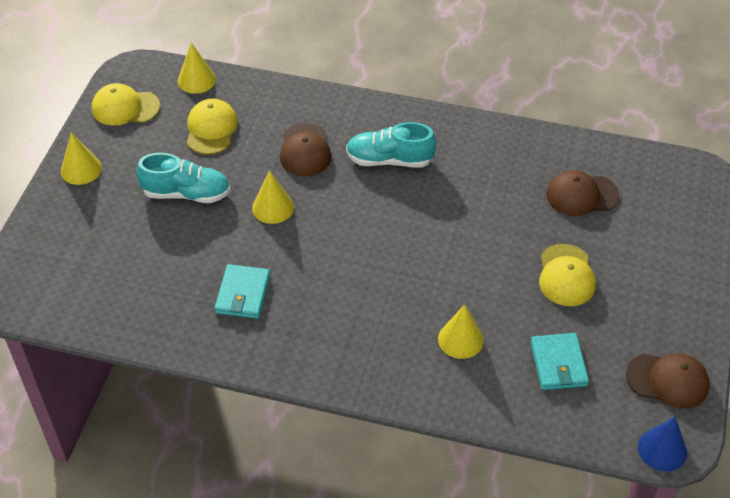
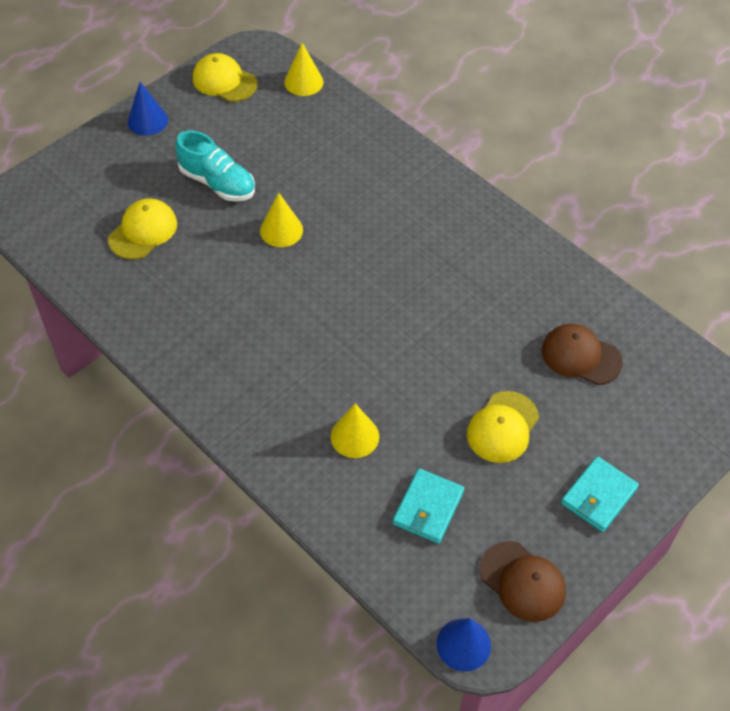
camera: 30 degrees right, 5 degrees up
(81, 169) = (147, 121): yellow cone -> blue cone
(211, 129) = (282, 133): yellow cap -> yellow cap (143, 231)
(243, 294) = (196, 297): turquoise wallet -> turquoise wallet (598, 496)
(305, 150) = (350, 190): brown cap -> none
(389, 160) = (420, 235): turquoise shoe -> none

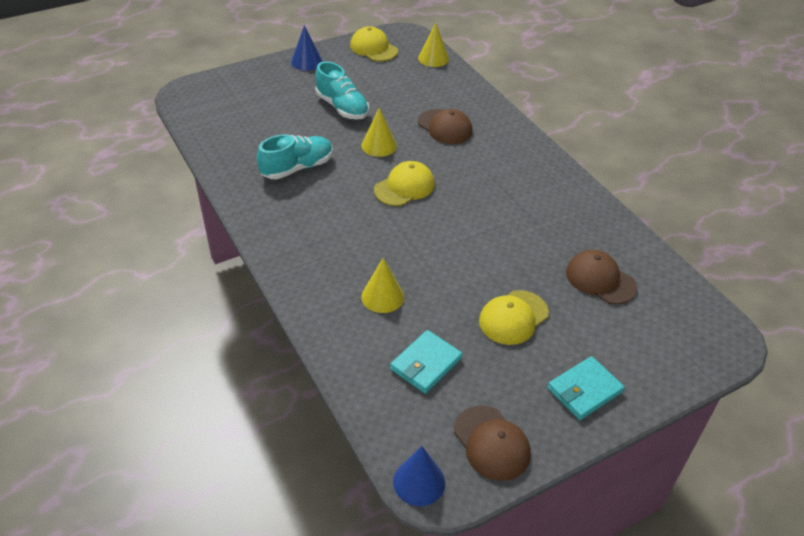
camera: 15 degrees right, 10 degrees down
(143, 231) = (273, 127): yellow cap -> yellow cap (404, 187)
(195, 285) = (297, 168): none -> turquoise shoe
(350, 185) = (445, 127): none -> brown cap

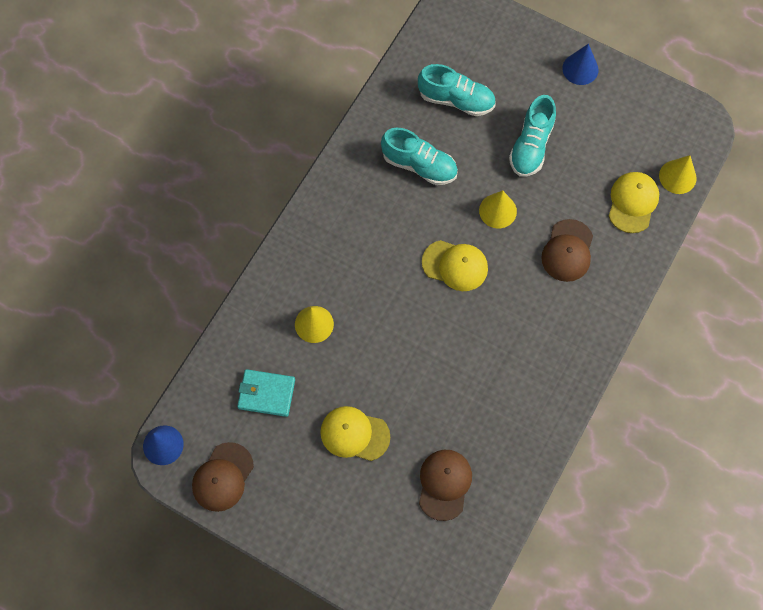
camera: 60 degrees right, 25 degrees up
(263, 125) = (456, 100): none -> turquoise shoe
(373, 48) = (651, 112): yellow cap -> yellow cap (632, 203)
(584, 390) = (311, 522): turquoise wallet -> none

